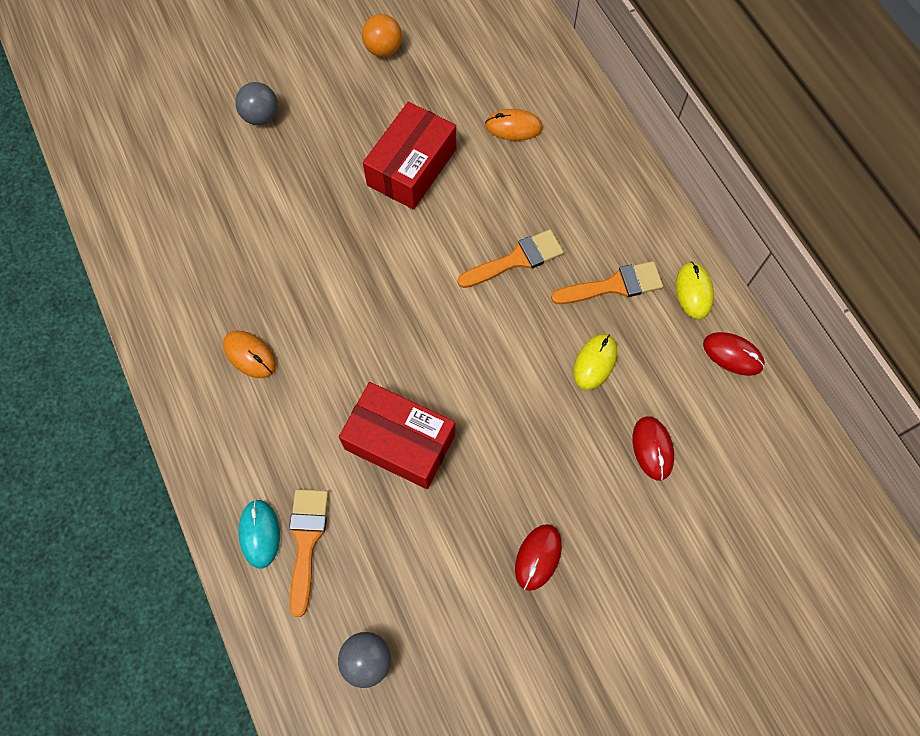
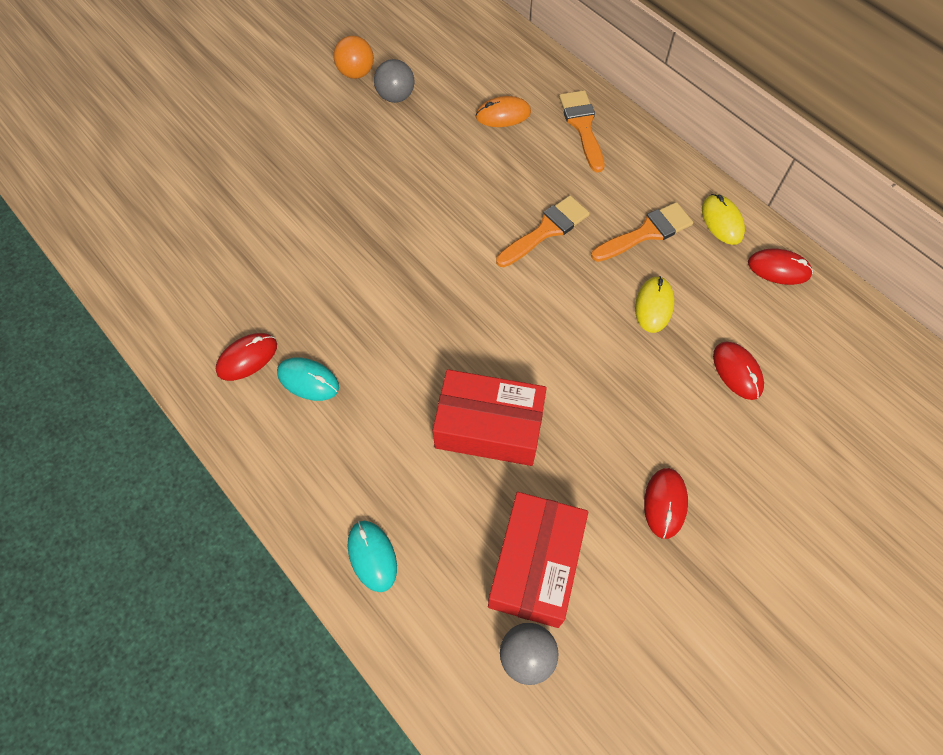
camera: 15 degrees left, 5 degrees down
(201, 320) = (247, 358): none -> red mouse
(250, 355) = (308, 380): orange mouse -> turquoise mouse
(261, 116) = (253, 155): grey ball -> grey ball (396, 96)
(306, 541) = (424, 551): orange brush -> orange brush (582, 126)
(411, 167) = (417, 169): red box -> red box (535, 565)

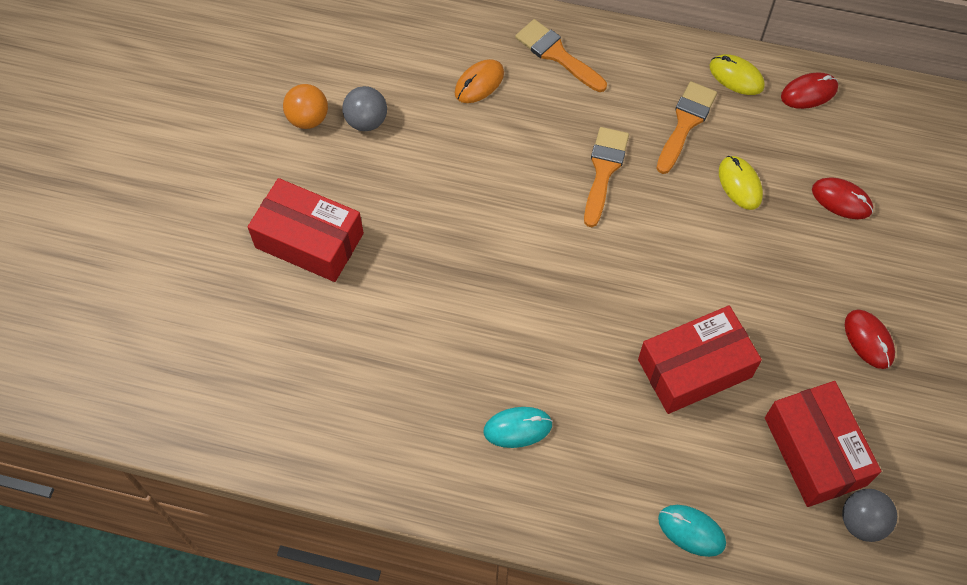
camera: 35 degrees left, 0 degrees up
(247, 358) = (448, 444): red mouse -> none
(282, 154) = (309, 240): none -> red box

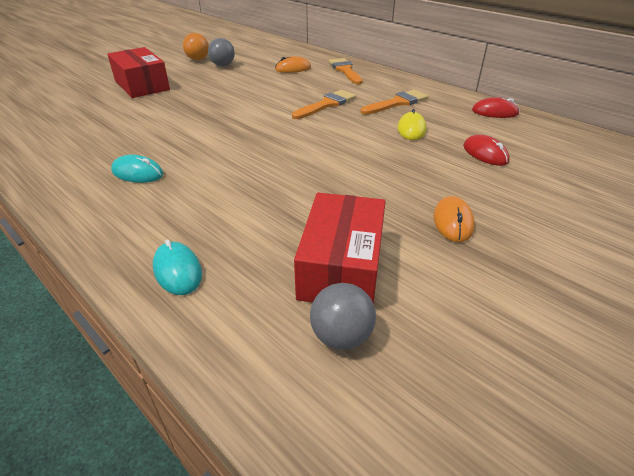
camera: 30 degrees right, 25 degrees down
(694, 368) = (291, 189): red box -> none
(736, 77) = (447, 97): yellow mouse -> none
(868, 340) = (453, 222): red mouse -> orange mouse

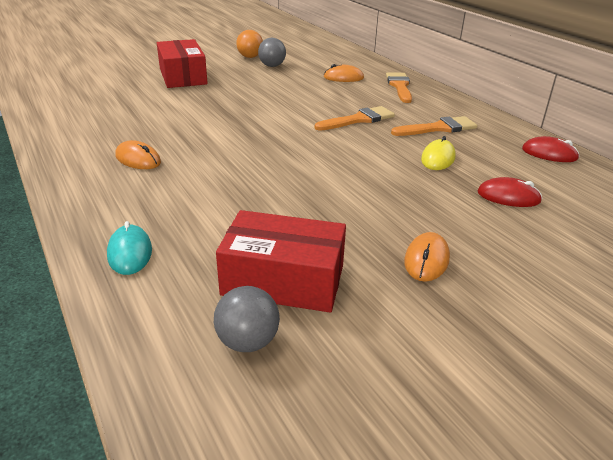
camera: 15 degrees right, 5 degrees down
(137, 173) = (138, 159): turquoise mouse -> orange mouse
(341, 267) = (283, 280): red box -> red box turned 75 degrees clockwise
(485, 154) = (508, 197): red mouse -> red mouse turned 60 degrees counterclockwise

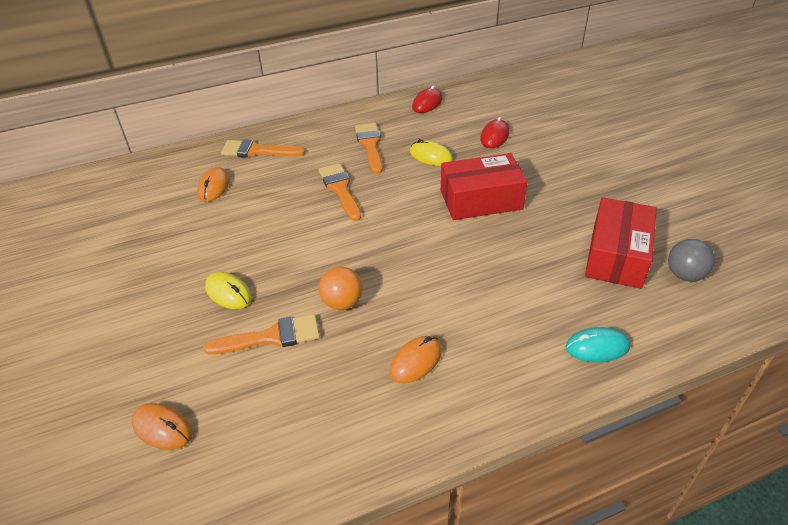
camera: 80 degrees left, 10 degrees up
(176, 109) = (271, 337): none -> orange brush
(183, 76) = (142, 337): red box -> red box (481, 200)
(222, 93) = (228, 293): none -> yellow mouse
(250, 57) = (88, 264): orange ball -> orange ball (342, 303)
(272, 66) = (140, 243): grey ball -> none
(426, 260) = (580, 187): orange mouse -> orange mouse (162, 428)

